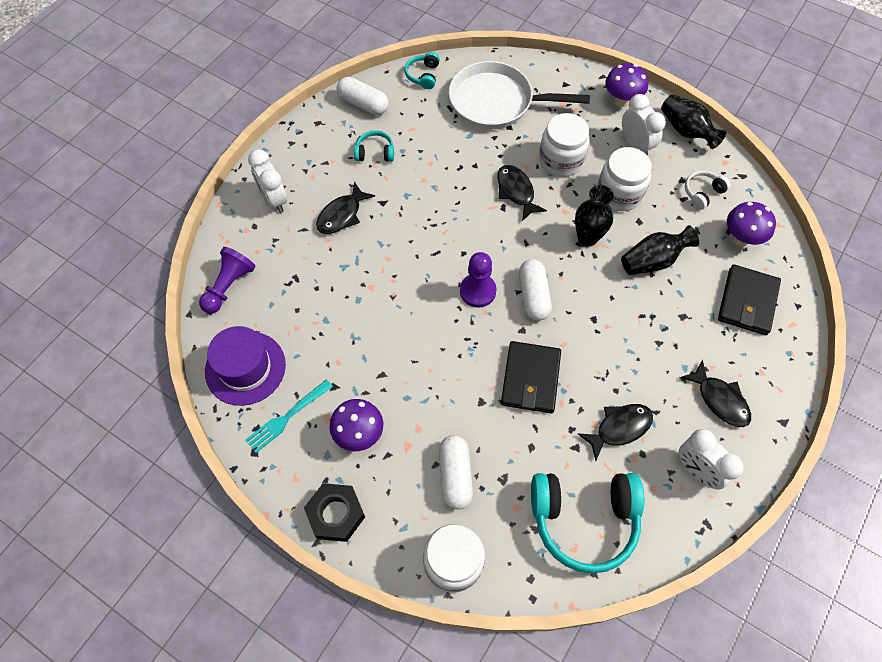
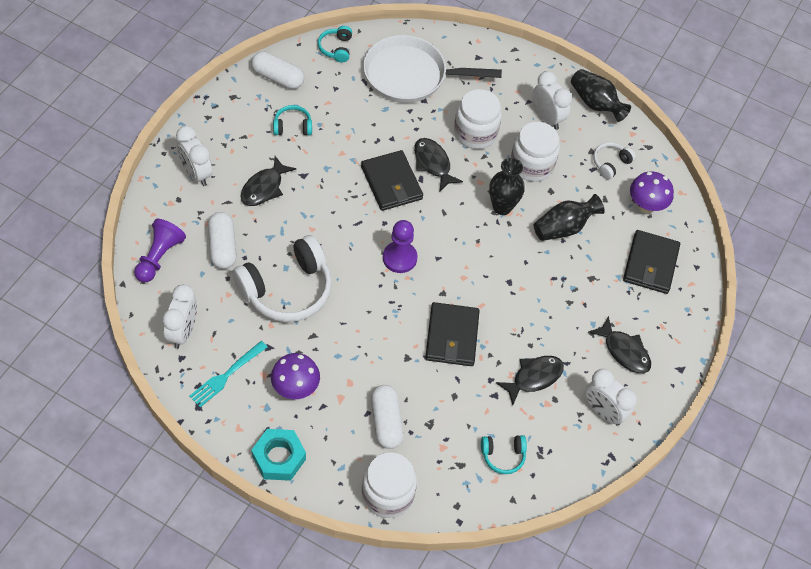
camera: 10 degrees left, 5 degrees down
(245, 368) = (182, 332): purple hat -> white clock
(336, 514) = (279, 458): black nut -> turquoise nut
(357, 323) = (287, 289): none -> white headphones
(472, 211) = (391, 183): none -> black wallet
(533, 296) = (452, 261): white capsule -> white capsule (222, 247)
(584, 519) = (503, 456): turquoise headphones -> turquoise headphones, size x0.47
(621, 101) = (533, 74): purple mushroom -> none

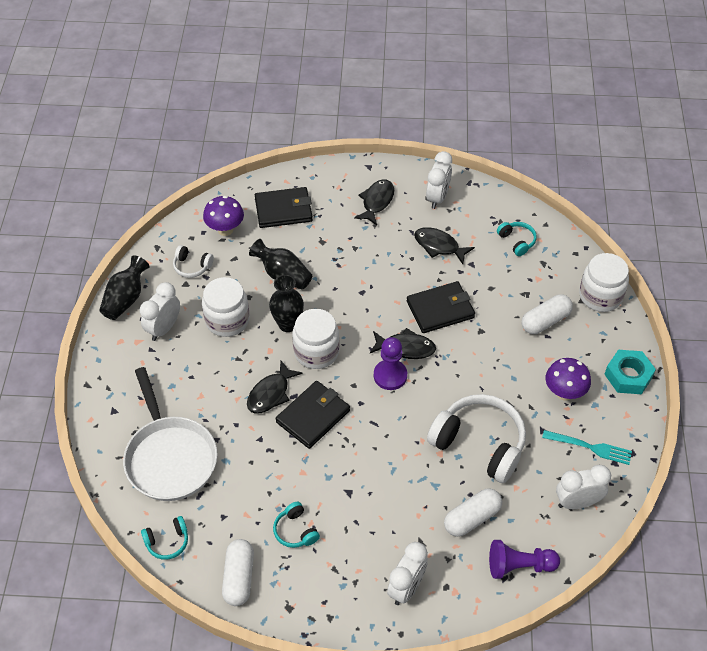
camera: 110 degrees left, 5 degrees down
(264, 188) = (384, 518): black fish -> black fish (406, 348)
(475, 133) = (214, 375): white jar -> white jar (316, 352)

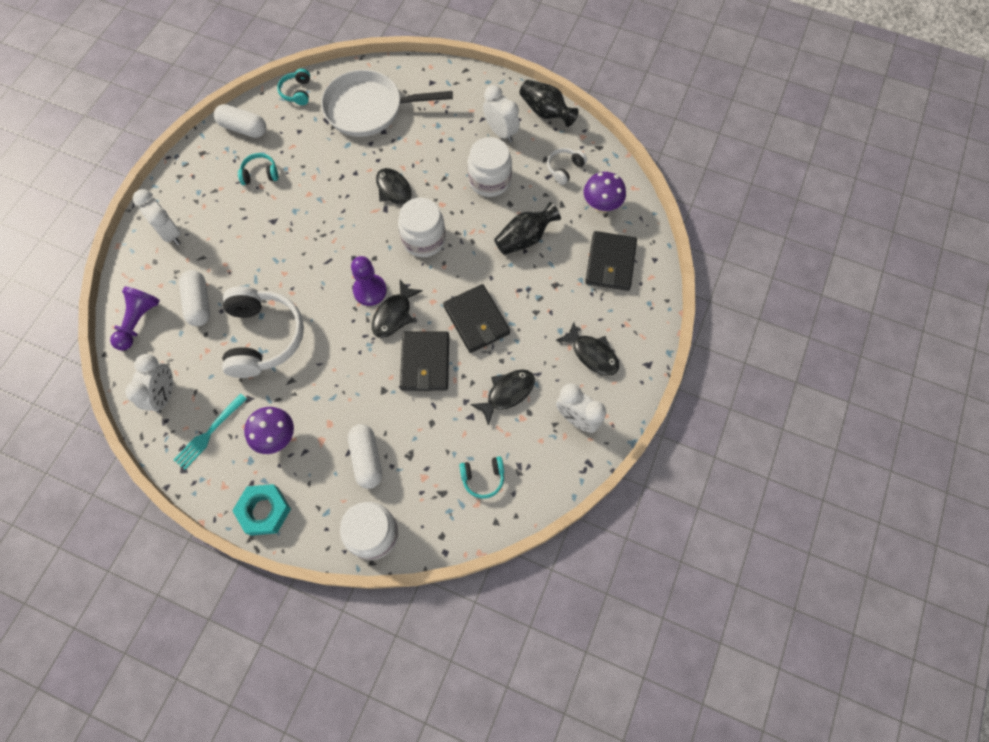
camera: 110 degrees right, 15 degrees up
(288, 324) = (464, 226): black vase -> none
(313, 416) = (357, 217): black wallet -> black wallet (476, 320)
(479, 444) = (263, 337): white headphones -> white headphones turned 60 degrees counterclockwise

